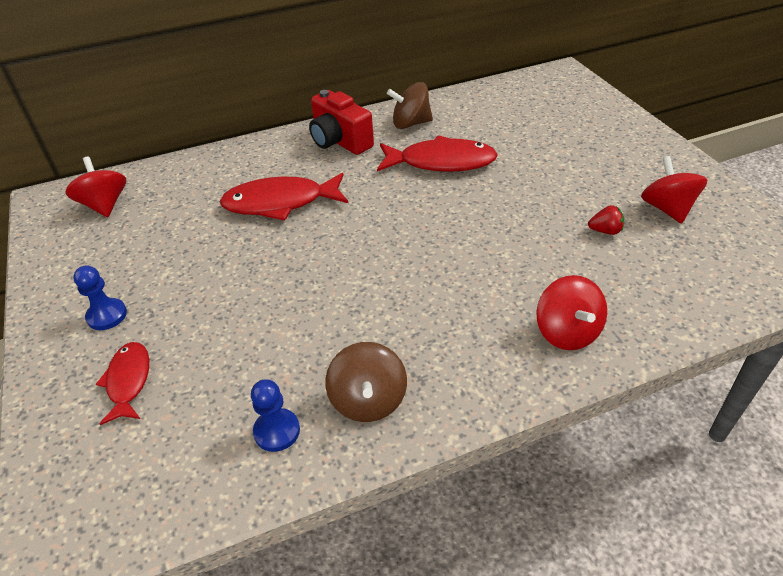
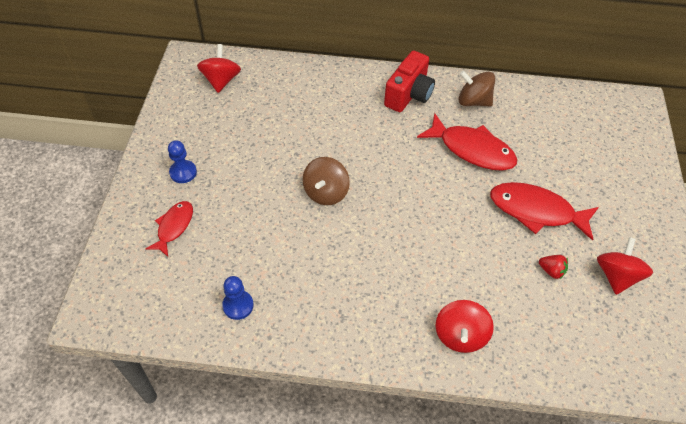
camera: 25 degrees right, 10 degrees up
(280, 203) = (334, 133): red fish -> red fish (536, 211)
(340, 141) = (409, 95): red camera -> red camera turned 135 degrees counterclockwise
(368, 400) = (301, 314): brown spinning top -> brown spinning top (326, 192)

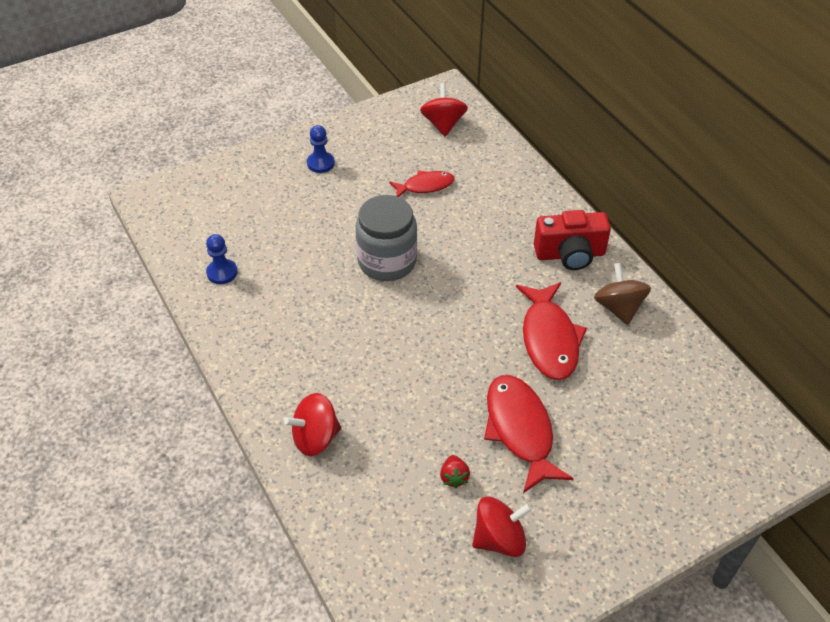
camera: 55 degrees right, 5 degrees down
(174, 227) = (262, 191): red fish -> red fish (425, 186)
(221, 80) = (443, 124): red spinning top -> red spinning top turned 60 degrees counterclockwise
(326, 192) = (387, 261): brown spinning top -> grey jar

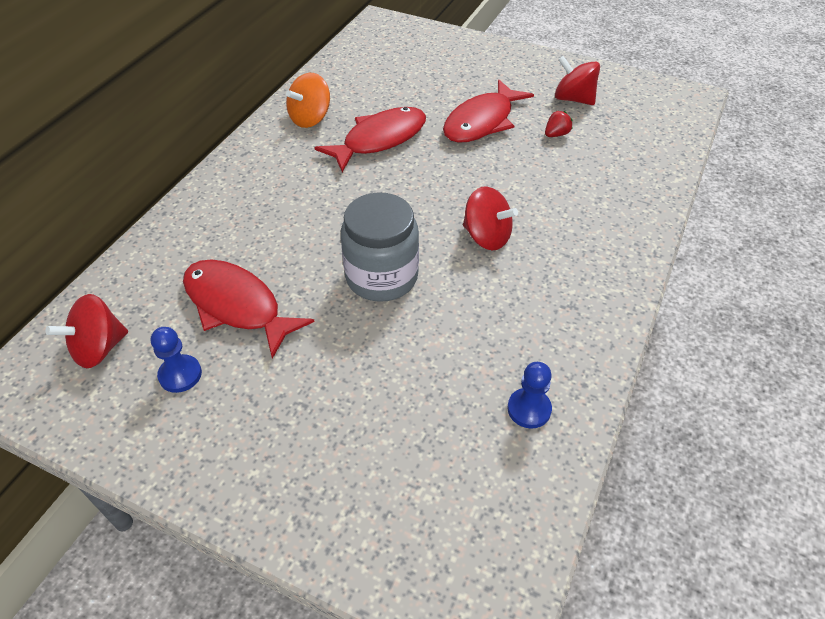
camera: 125 degrees left, 0 degrees up
(315, 438) = (615, 217): red spinning top -> red spinning top (486, 237)
(320, 163) = (262, 435): blue pawn -> blue pawn (180, 375)
(425, 186) = (237, 306): red fish -> red fish, size x1.69
(570, 254) = (266, 164): red camera -> none
(618, 308) = (310, 118): brown spinning top -> orange spinning top

